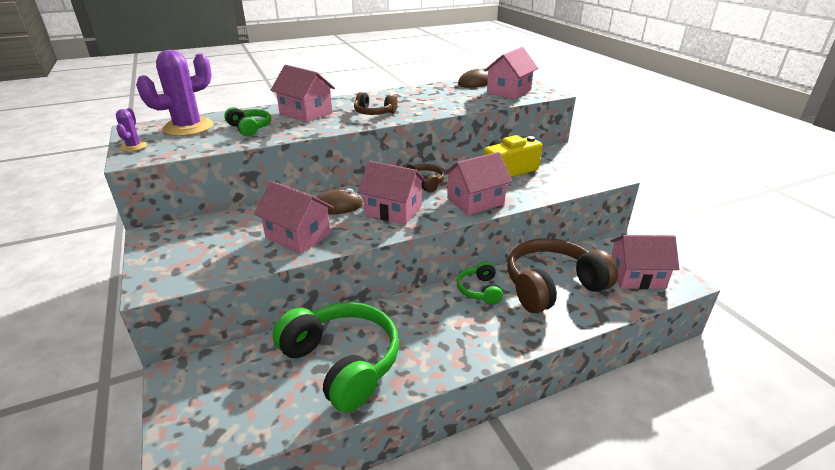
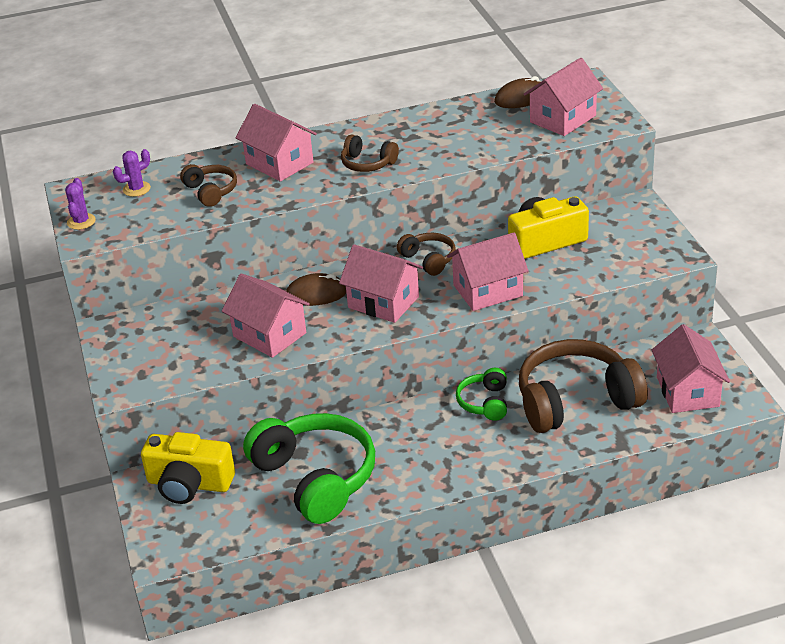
camera: 10 degrees right, 5 degrees up
(188, 127) = (136, 189): purple cactus -> purple cactus, size x0.47
(219, 374) = (189, 484): none -> yellow camera
(249, 128) = (211, 191): green headphones -> brown headphones
(636, 276) = (687, 391): pink house -> pink house turned 75 degrees clockwise

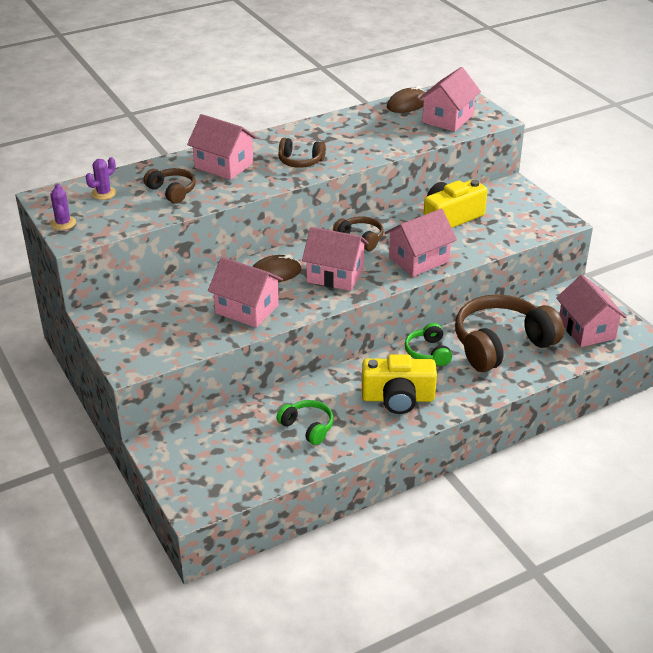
camera: 15 degrees left, 0 degrees up
(189, 484) = (198, 443): yellow camera -> yellow camera (398, 398)
(315, 478) = (307, 427): green headphones -> green headphones, size x0.49

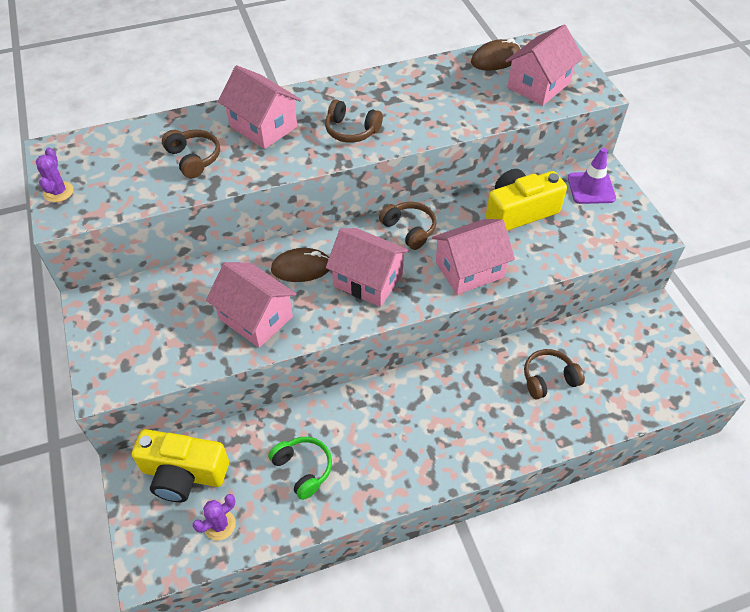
camera: 10 degrees right, 15 degrees up
(104, 193) = (118, 152): purple cactus -> purple cactus (219, 525)
(398, 398) = (414, 441): yellow camera -> yellow camera (183, 474)
(428, 352) = (463, 378): green headphones -> none
(501, 344) = (548, 379): brown headphones -> brown headphones, size x0.49
(506, 197) = (591, 188): none -> purple traffic cone
(586, 329) = (652, 371): pink house -> none

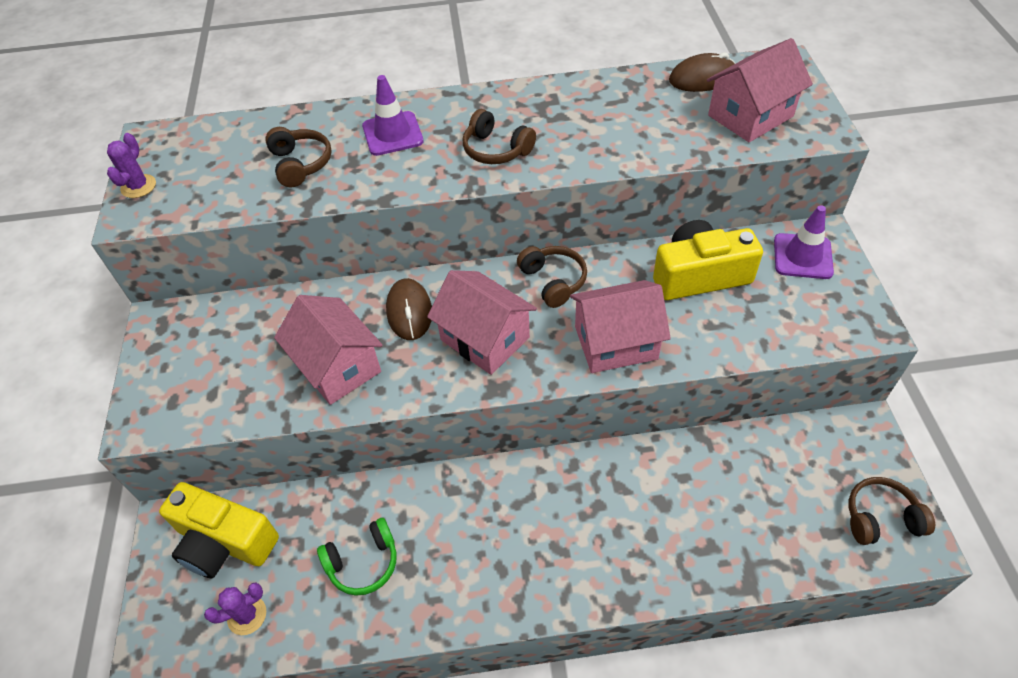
camera: 15 degrees right, 0 degrees up
(263, 126) = (392, 134): pink house -> purple traffic cone
(301, 268) = (409, 312): brown mouse -> brown mouse turned 75 degrees clockwise
(303, 469) = (363, 562): green headphones -> green headphones turned 90 degrees clockwise
(548, 379) = (701, 499): brown headphones -> brown headphones (881, 518)

